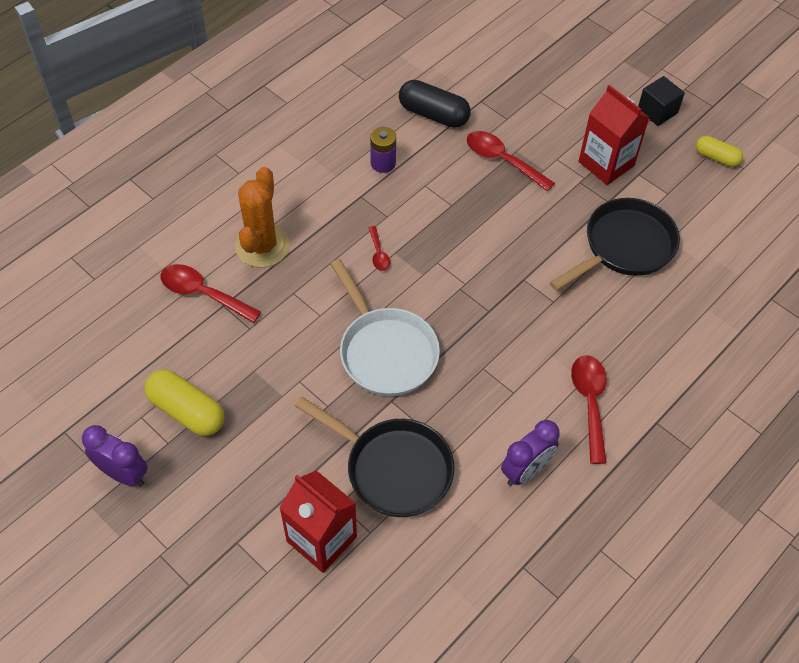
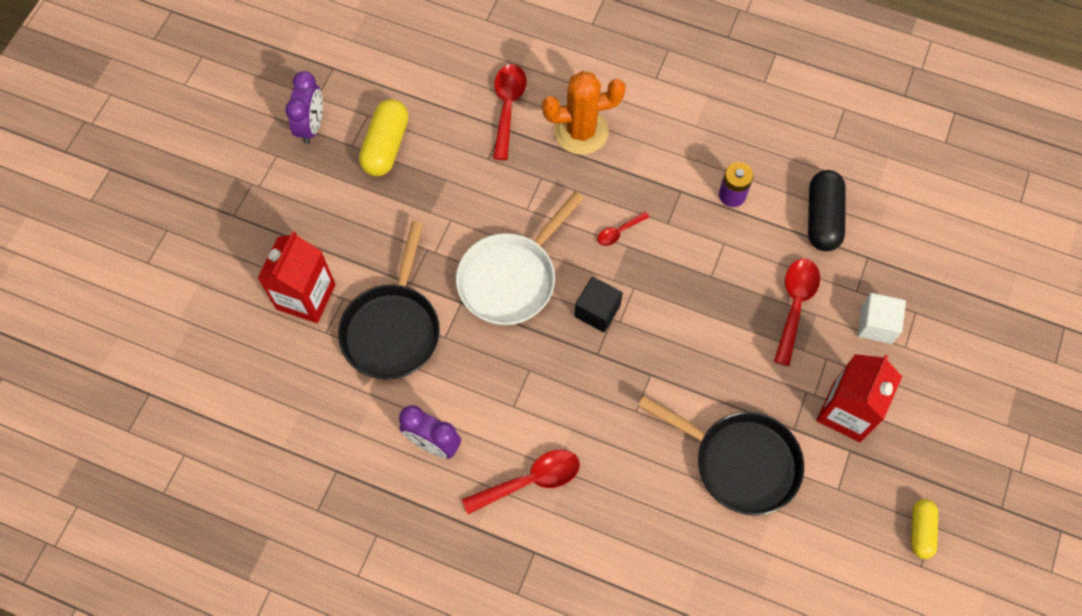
camera: 70 degrees right, 10 degrees up
(541, 118) = (876, 325): none -> white cube
(657, 111) = (956, 446): black cube -> black cube (597, 311)

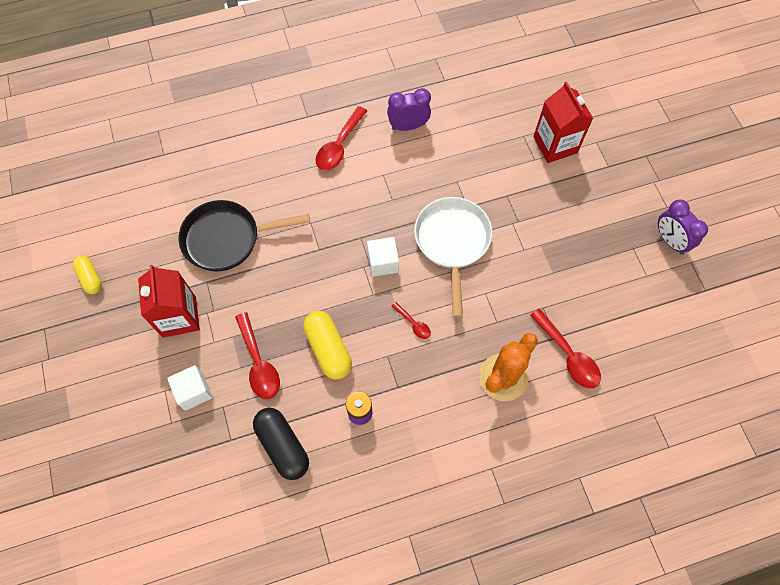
camera: 140 degrees right, 0 degrees up
(386, 146) = (612, 264): yellow capsule -> yellow capsule (328, 349)
(393, 328) = (490, 164): black pan -> none
(597, 311) = (383, 262): black cube -> white cube
(619, 232) = (413, 324): red spoon -> red spoon turned 120 degrees clockwise

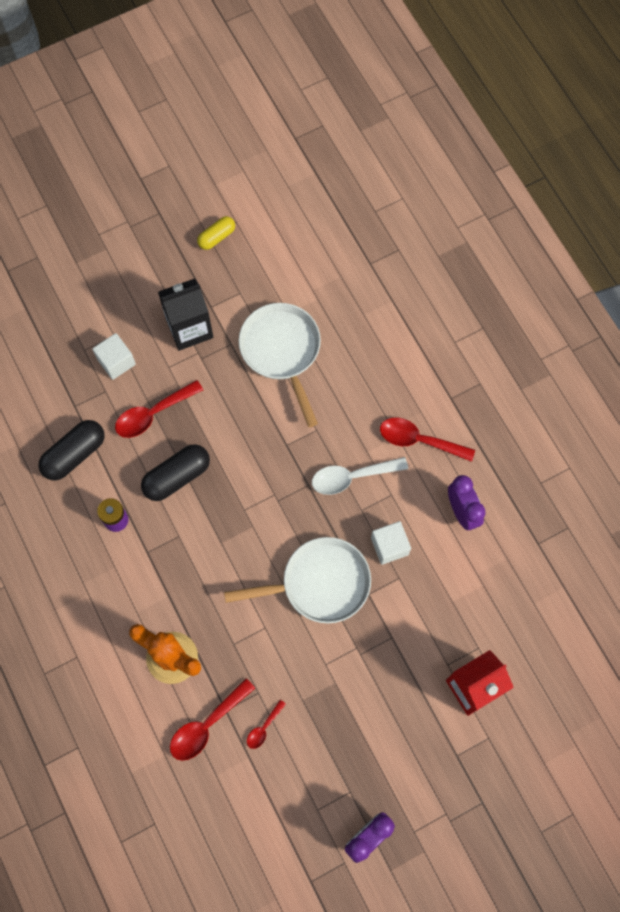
camera: 80 degrees right, 5 degrees up
(179, 317) = (189, 328): red carton -> black carton
(227, 239) = (282, 351): black pan -> white pan
(328, 349) = (177, 477): yellow capsule -> black capsule
(361, 202) = (352, 477): none -> white spoon
(383, 262) = (282, 513): white cube -> white cube (389, 546)
(413, 324) = (217, 557): red spoon -> red spoon (263, 728)

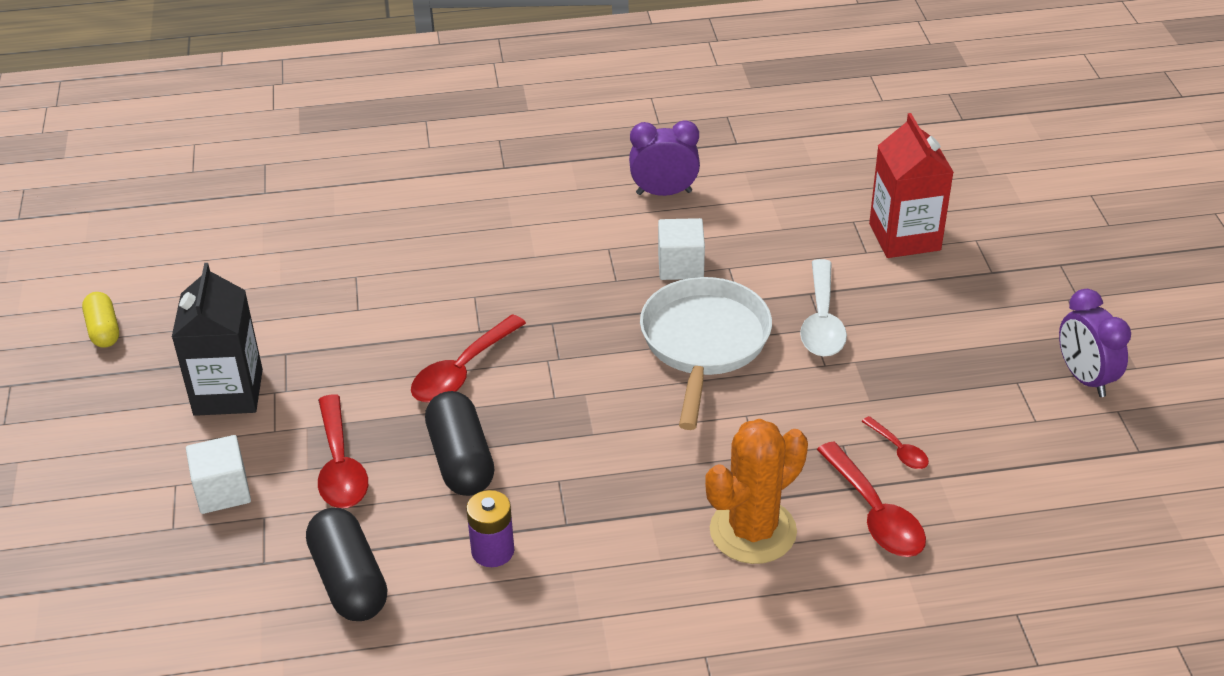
camera: 70 degrees left, 30 degrees down
(282, 351) = (334, 303): white pan -> none
(352, 477) = (564, 278): white spoon -> white spoon (822, 321)
(419, 440) = (546, 207): red spoon -> red spoon (462, 371)

